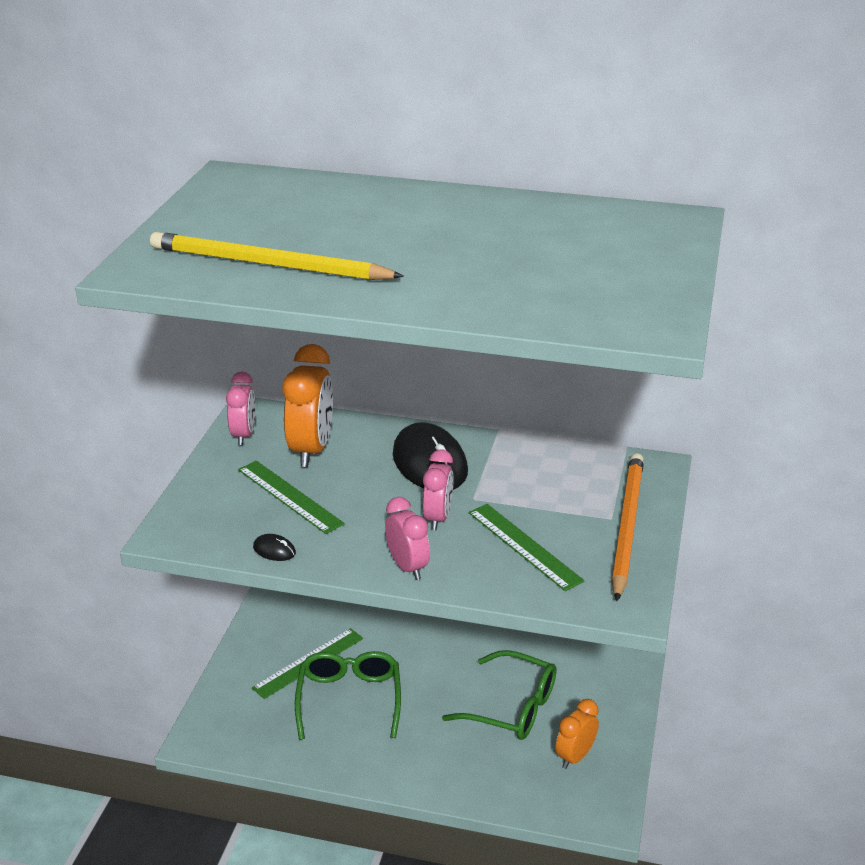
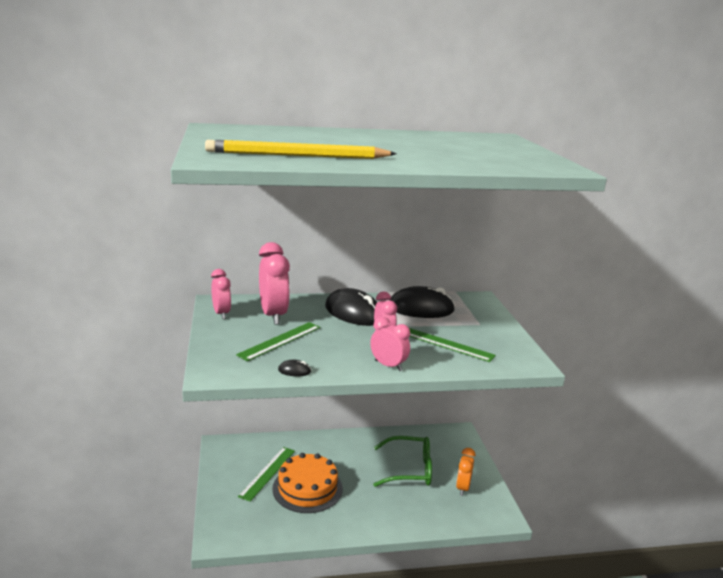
camera: 25 degrees left, 10 degrees down
(290, 496) = (280, 341): green ruler -> green ruler turned 75 degrees counterclockwise
(311, 450) = (273, 315): orange clock -> pink clock
(349, 699) = (307, 488): green glasses -> orange cake
(540, 472) = (421, 309): none -> black mouse
(627, 526) = (492, 326): orange pencil -> none

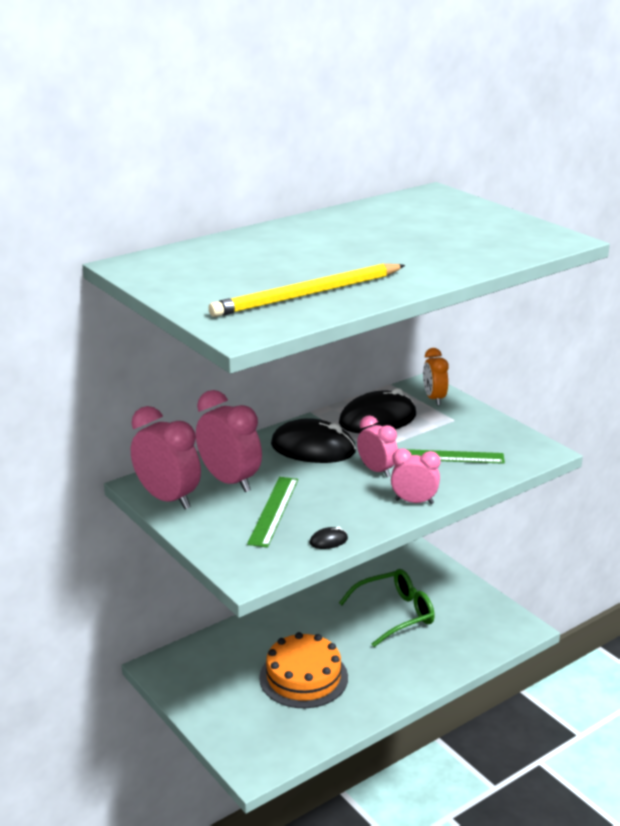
camera: 25 degrees left, 5 degrees up
(221, 314) = (168, 499): pink clock -> pink clock, size x1.63
(268, 473) = (244, 678): green ruler -> none
(462, 488) = (464, 613): orange clock -> orange clock (434, 399)

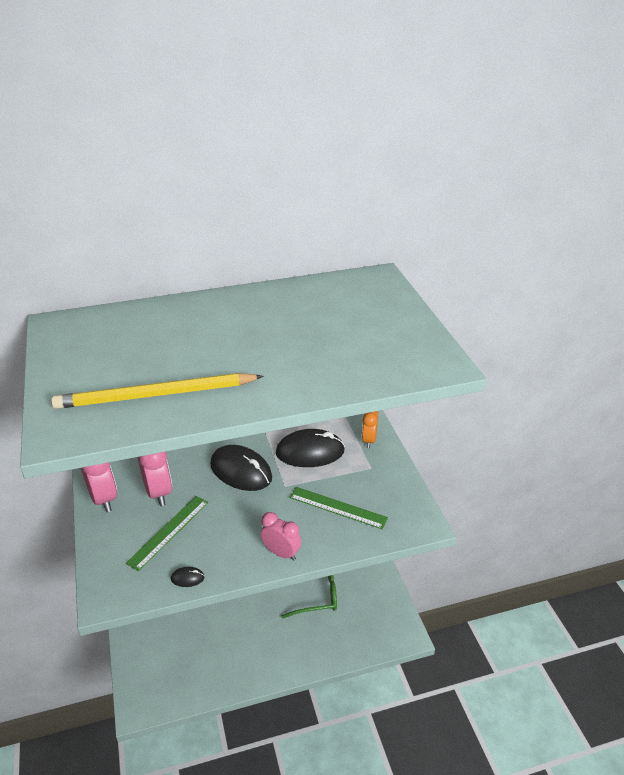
camera: 20 degrees right, 10 degrees up
(303, 677) = (218, 631): orange cake -> none
(376, 470) = (274, 509): pink clock -> none

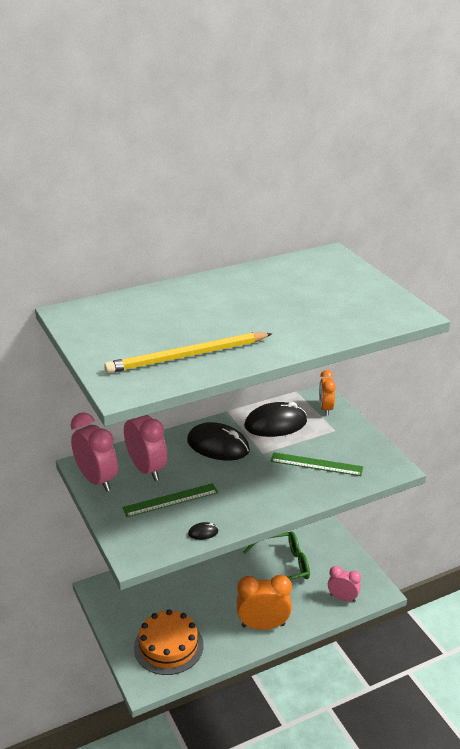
camera: 10 degrees left, 5 degrees down
(168, 532) = (170, 500): green ruler -> green ruler turned 45 degrees clockwise
(174, 666) = (168, 646): none -> orange cake
(276, 657) = (263, 625): none -> orange clock
(281, 553) = (279, 504): pink clock -> pink clock (342, 598)

